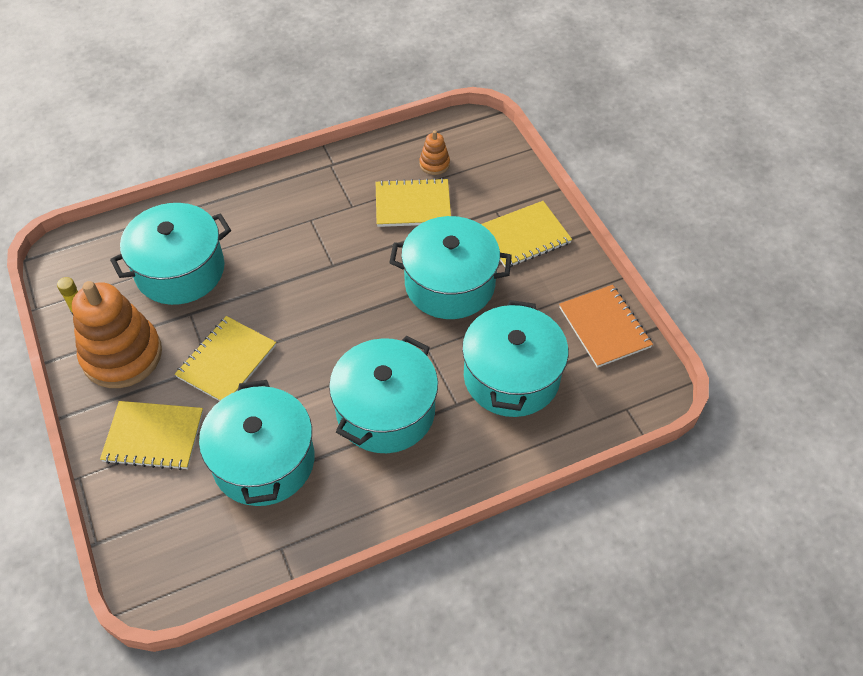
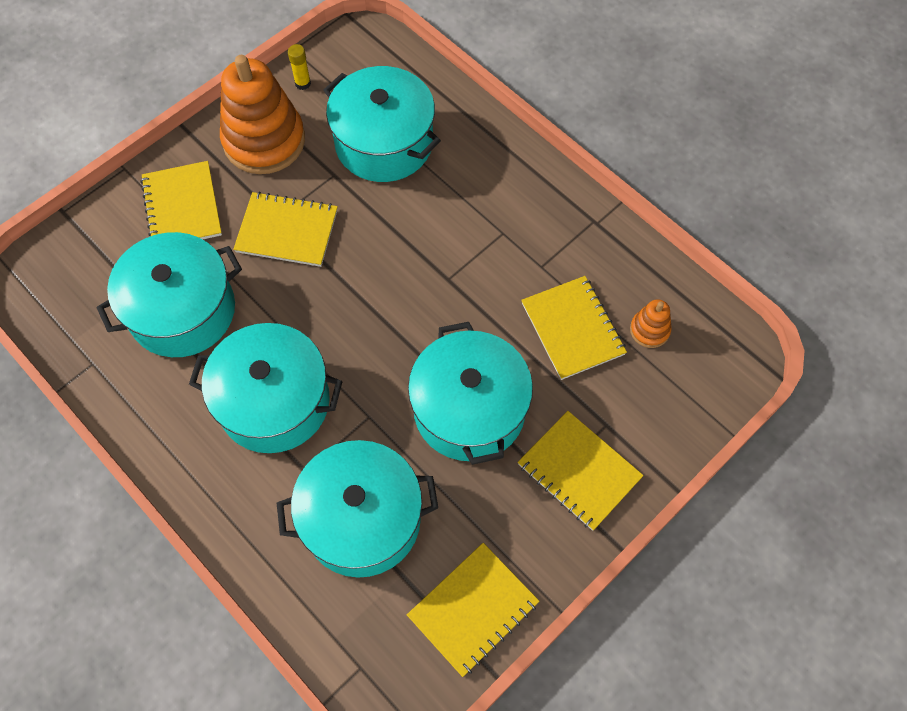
camera: 70 degrees right, 10 degrees up
(604, 327) = (473, 609): orange notebook -> yellow notebook

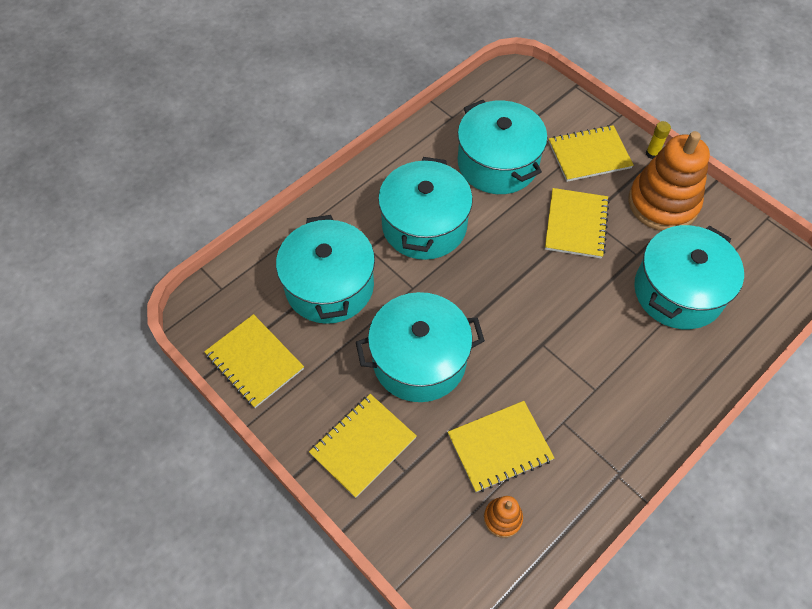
camera: 90 degrees right, 5 degrees down
(303, 83) = (730, 227): yellow glue stick -> yellow glue stick (652, 154)

